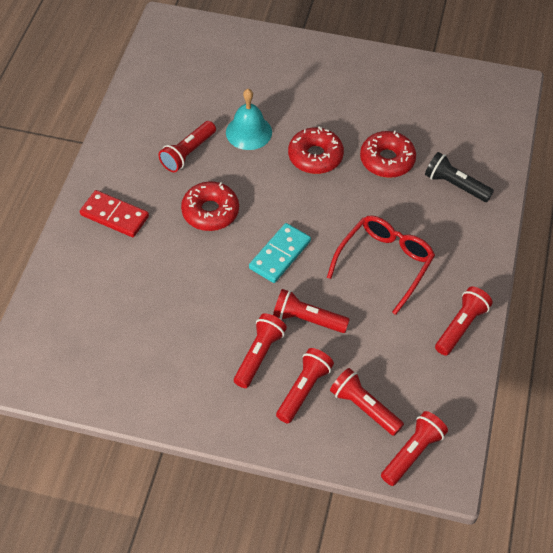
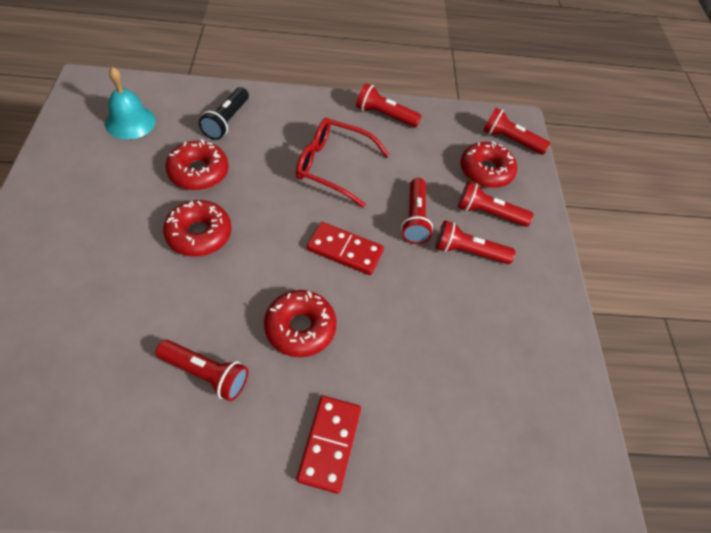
camera: 110 degrees left, 0 degrees up
(248, 132) = (162, 308): turquoise bell -> turquoise bell (130, 122)
(280, 255) = (345, 250): turquoise domino -> red domino
(364, 407) = (486, 171): red flashlight -> red donut

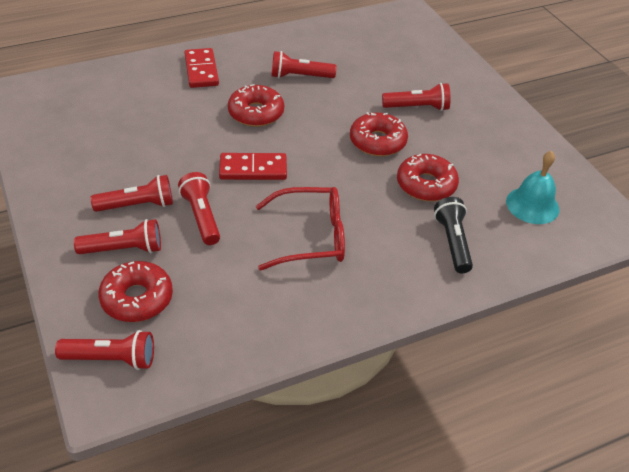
camera: 160 degrees right, 10 degrees down
(385, 115) = (292, 325): red flashlight -> red flashlight (417, 107)

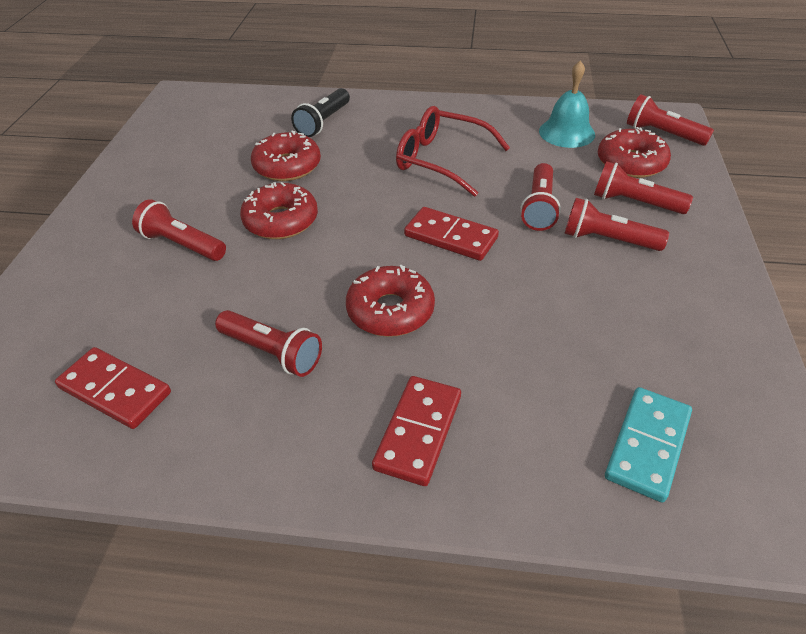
camera: 145 degrees left, 0 degrees up
(87, 97) = (648, 445): none -> turquoise domino
(354, 43) = (115, 390): none -> red domino
(532, 205) = (219, 125): turquoise bell -> turquoise bell (566, 132)

